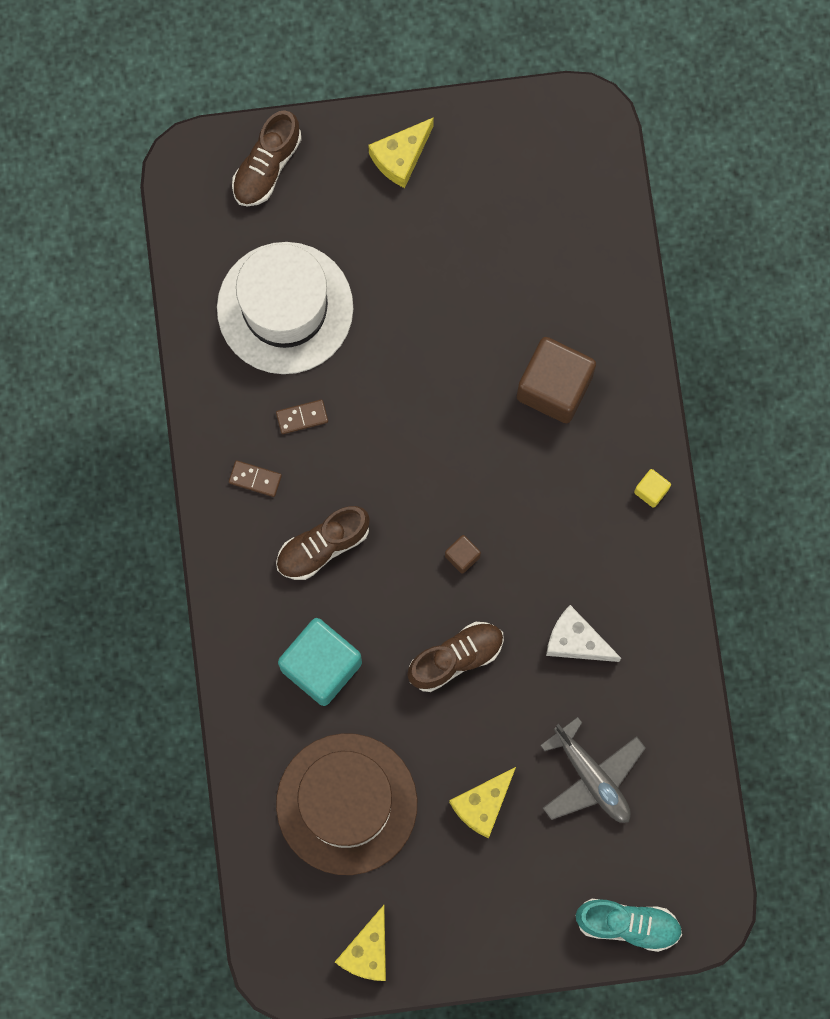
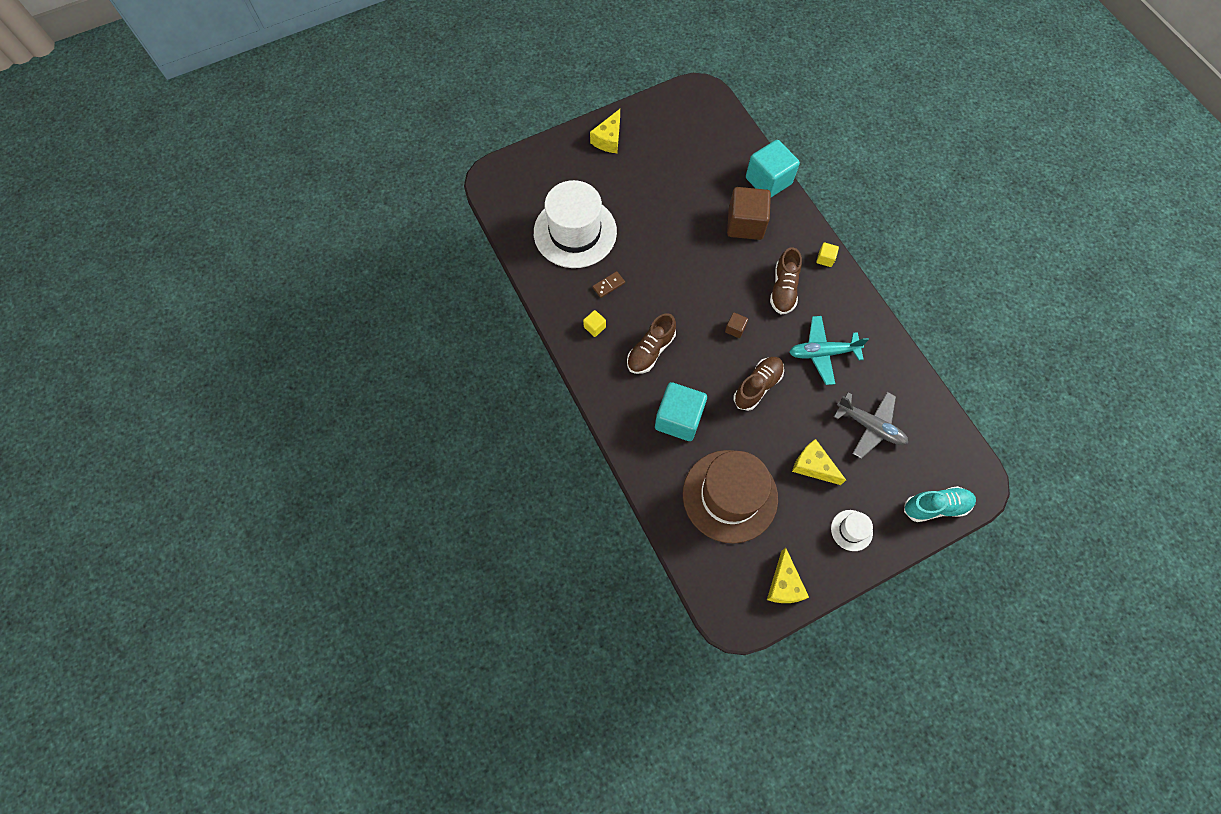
camera: 20 degrees left, 10 degrees down
(255, 479) = (594, 327): brown domino -> yellow cube
(267, 166) = (535, 166): brown shoe -> brown shoe (783, 289)
(482, 804) = (813, 466): yellow cheese -> yellow cheese turned 105 degrees clockwise
(494, 913) = (851, 530): none -> white hat
(576, 641) = (823, 353): white cheese -> turquoise plane
(624, 323) = (768, 181): none -> turquoise cube

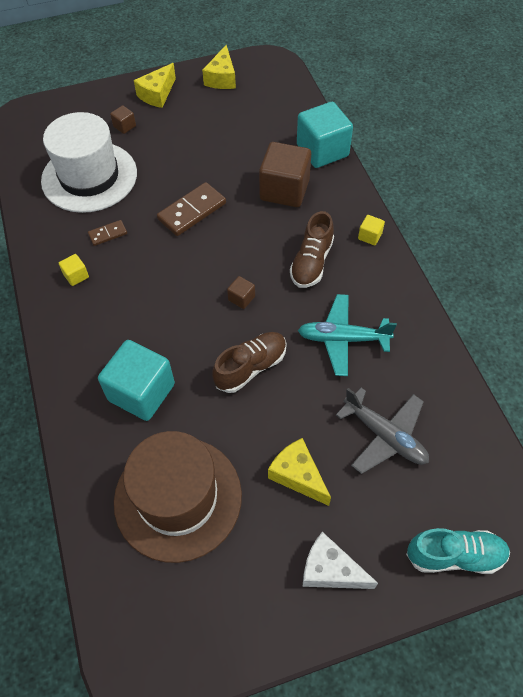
camera: 10 degrees right, 10 degrees down
(589, 177) = (124, 126): none -> brown cube
(650, 351) = (132, 310): brown shoe -> none
(673, 254) = (192, 211): none -> brown domino
(784, 584) = (217, 632): yellow cheese -> yellow cheese (222, 78)
(851, 530) = (330, 570): white hat -> white cheese

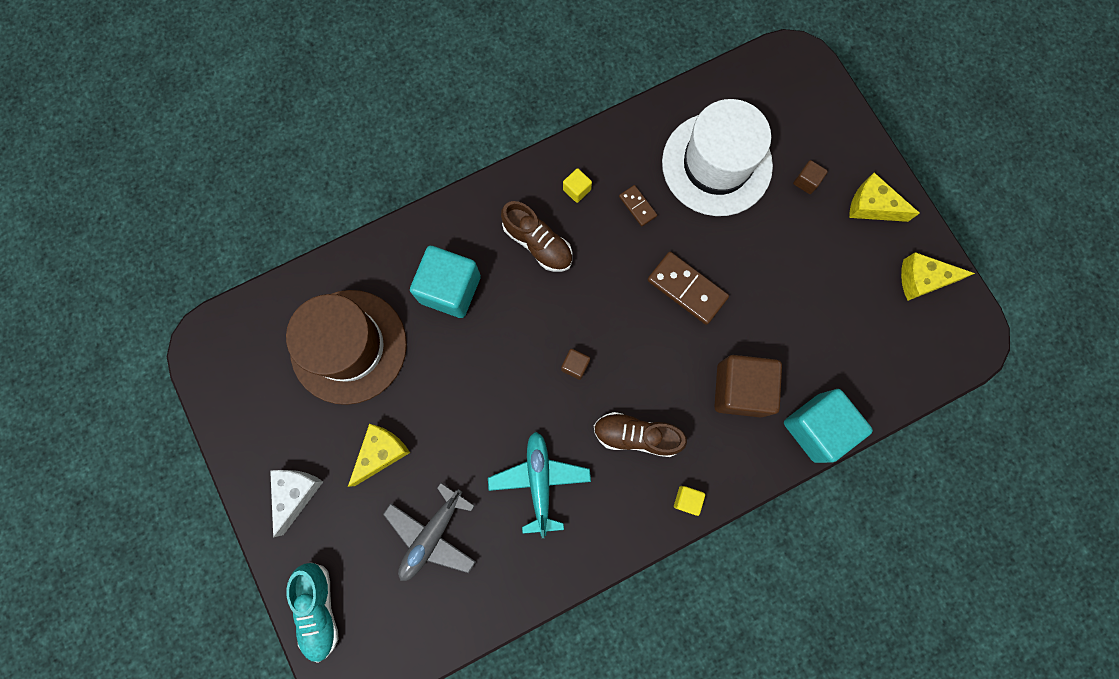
camera: 80 degrees right, 20 degrees up
(251, 367) = (492, 390): brown shoe -> brown shoe (538, 243)

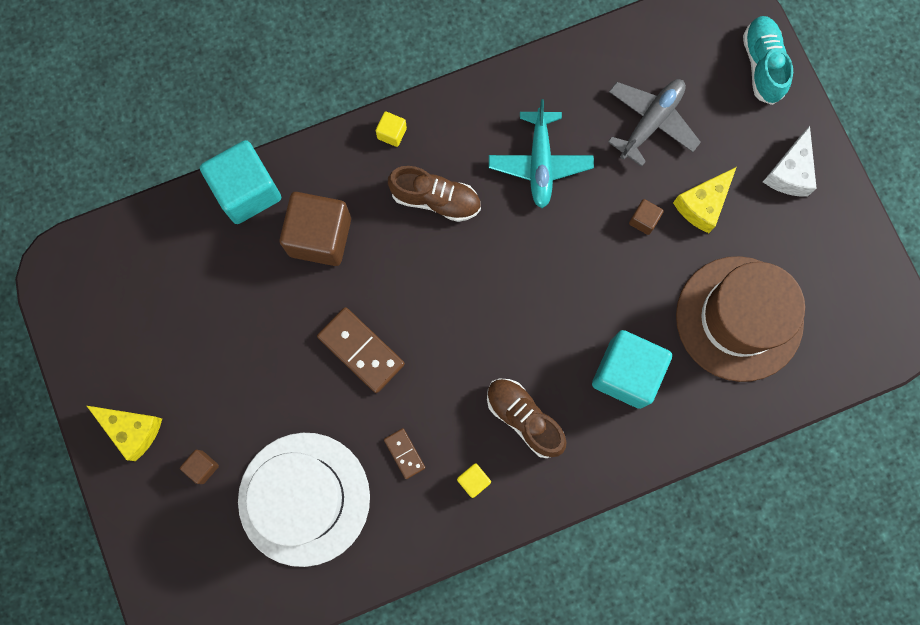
camera: 175 degrees left, 0 degrees up
(575, 366) = (493, 276): brown cube -> brown cube (643, 220)
(922, 279) = (97, 338): yellow cheese -> none

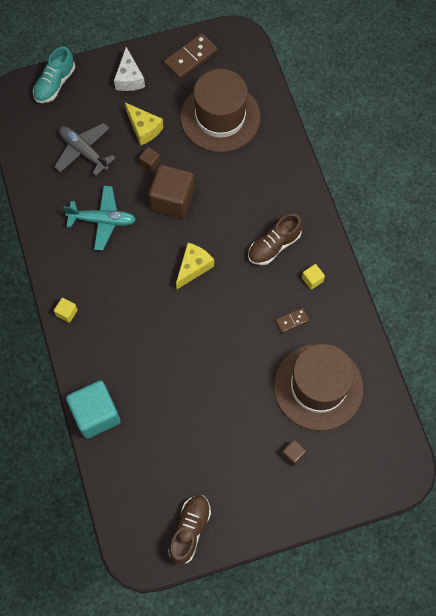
camera: 85 degrees left, 10 degrees down
(132, 430) = (263, 503): yellow cheese -> yellow cheese (193, 267)
(304, 498) = (318, 387): white hat -> brown hat
(320, 236) = (136, 366): brown cube -> brown cube (172, 200)
(361, 350) = (220, 344): brown domino -> brown domino (190, 58)
(436, 199) = (119, 288): brown shoe -> brown shoe (190, 530)
(626, 373) = (249, 184): turquoise cube -> none
(762, 65) = (55, 84): turquoise shoe -> turquoise shoe turned 60 degrees counterclockwise
(789, 172) = (129, 78): white cheese -> white cheese turned 60 degrees clockwise

